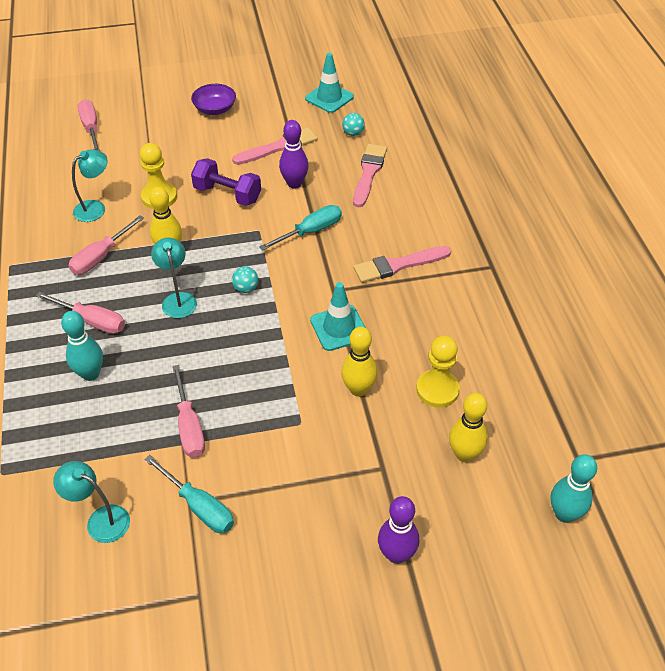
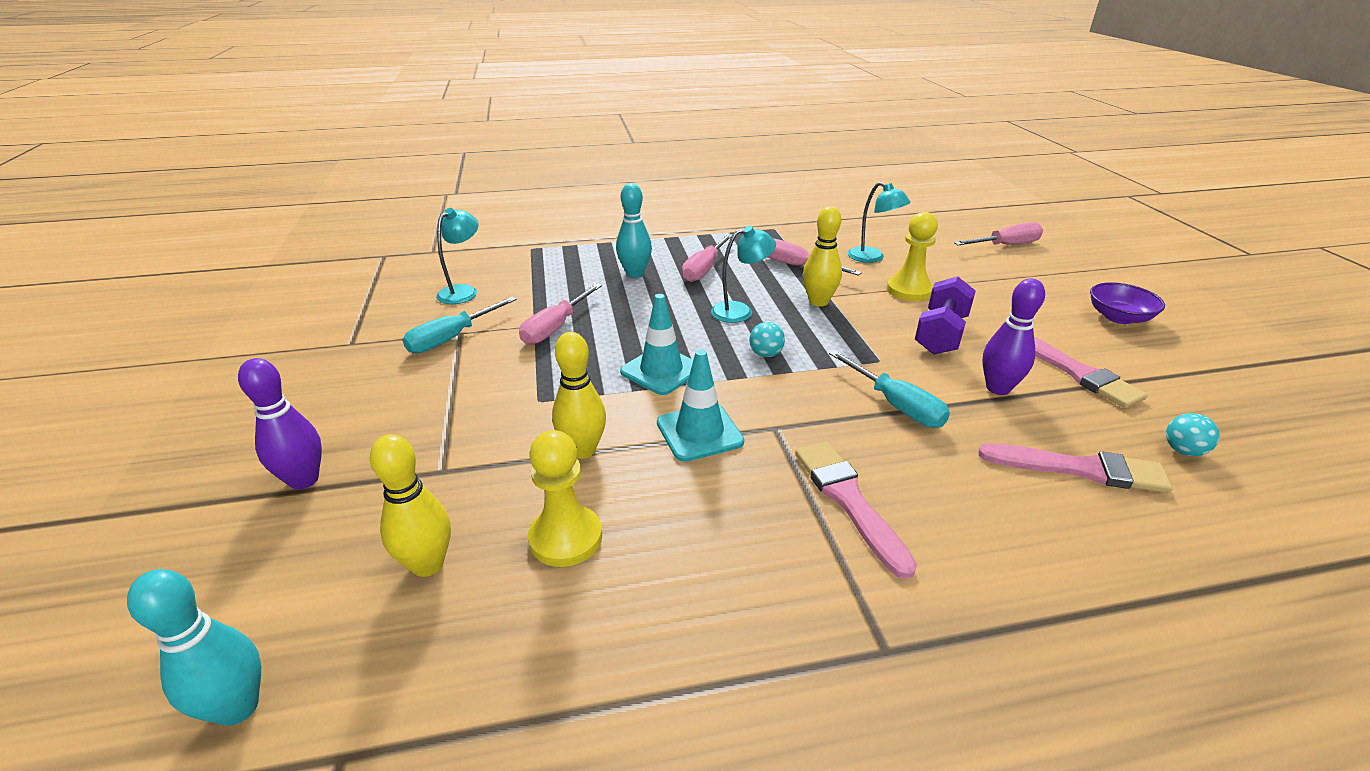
camera: 90 degrees right, 15 degrees down
(189, 426) = (555, 328): pink screwdriver -> pink screwdriver turned 45 degrees counterclockwise
(329, 98) = (1264, 422): turquoise traffic cone -> turquoise traffic cone (661, 370)

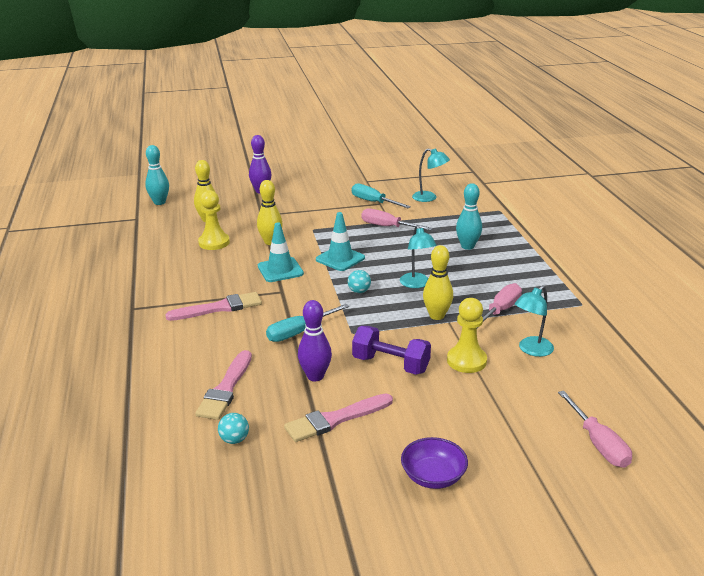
camera: 90 degrees right, 5 degrees down
(704, 269) = (483, 271): pink screwdriver -> none

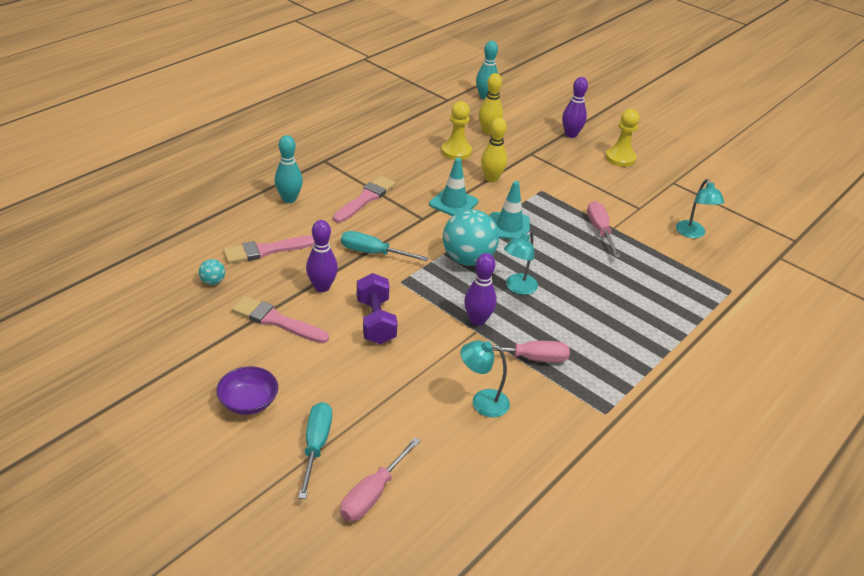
camera: 50 degrees right, 10 degrees up
(219, 308) = (365, 199): pink brush -> pink brush turned 90 degrees counterclockwise
(359, 291) = (468, 259): turquoise ball -> turquoise ball, size x2.30
(373, 202) = (636, 203): turquoise screwdriver -> turquoise screwdriver (316, 446)
(437, 316) = (477, 320): yellow bowling pin -> purple bowling pin
(466, 361) = (423, 365): yellow pawn -> yellow pawn (620, 158)
(467, 246) = (626, 294): turquoise bowling pin -> turquoise bowling pin (289, 199)

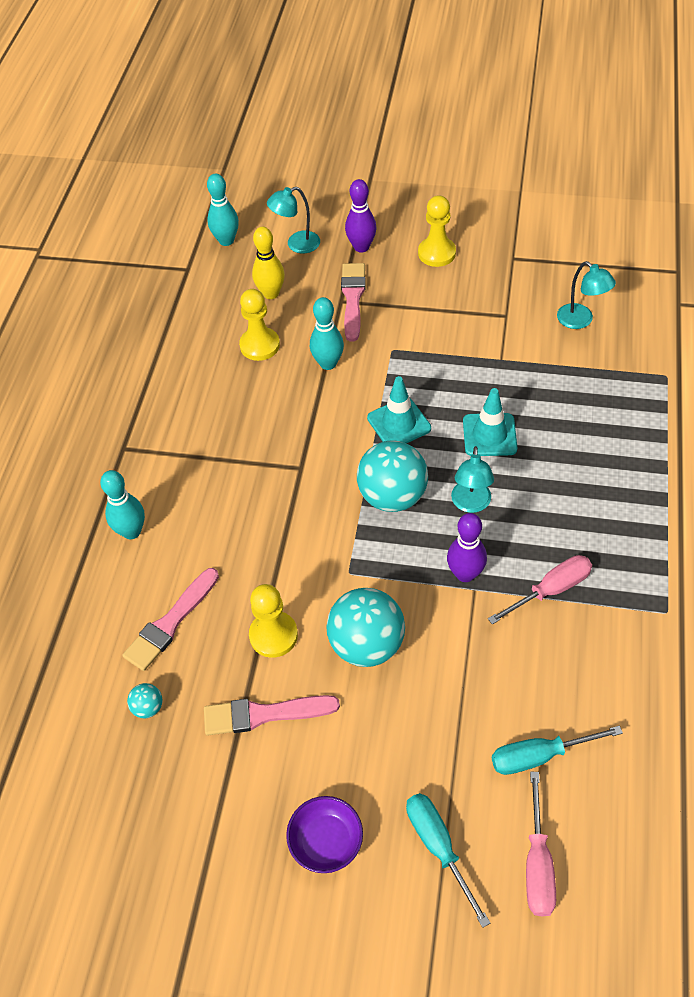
camera: 25 degrees left, 15 degrees up
(322, 287) = (273, 635): purple bowling pin -> yellow pawn
(365, 199) = (217, 477): pink brush -> pink brush (353, 298)
(373, 253) = (288, 551): turquoise screwdriver -> turquoise screwdriver (539, 756)
(375, 321) = (366, 644): purple dumbbell -> turquoise ball
(453, 203) = (316, 425): turquoise traffic cone -> turquoise traffic cone (489, 435)
(482, 402) = (549, 677): turquoise lamp -> turquoise lamp (296, 244)
(491, 178) = (328, 363): yellow bowling pin -> turquoise bowling pin
(600, 230) = (491, 372): pink screwdriver -> none

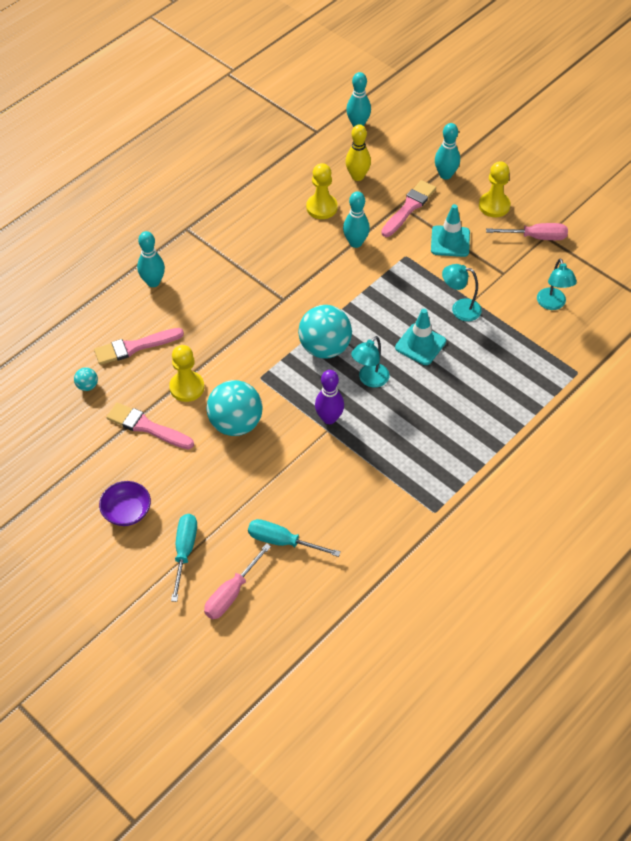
camera: 30 degrees right, 0 degrees up
(296, 244) = (403, 151): turquoise lamp -> turquoise lamp (460, 309)
(361, 247) = (445, 175): purple bowling pin -> turquoise bowling pin
(399, 423) = (368, 305): turquoise traffic cone -> turquoise traffic cone (450, 241)
(551, 590) = (373, 457): pink screwdriver -> pink screwdriver (536, 237)

